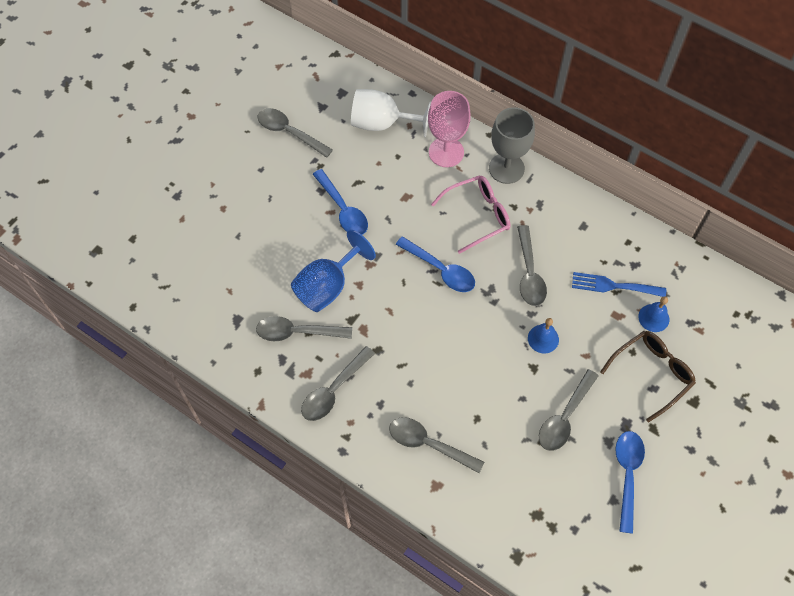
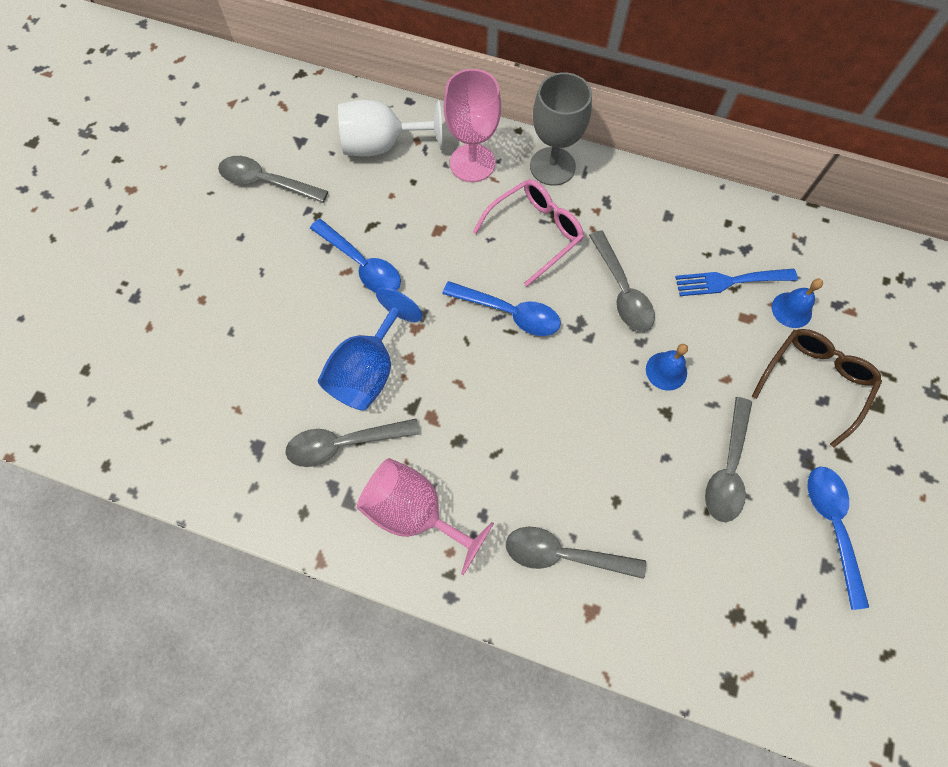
camera: 15 degrees left, 5 degrees up
(333, 390) = (415, 513): grey spoon -> pink goblet

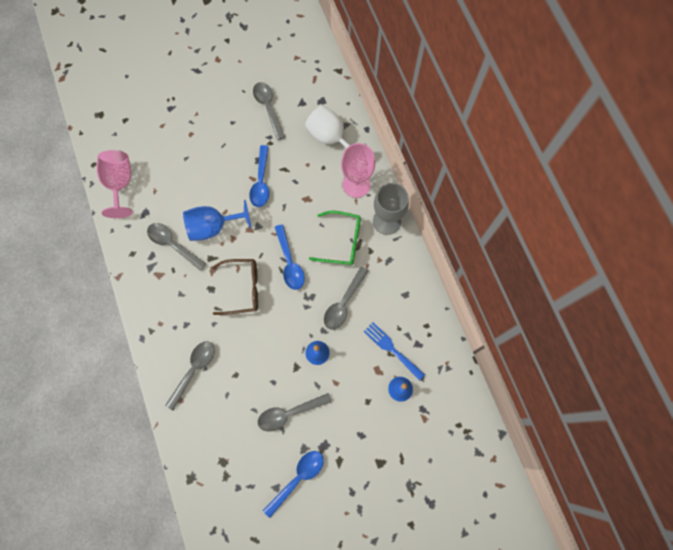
camera: 50 degrees right, 5 degrees up
(415, 513) = (165, 296): pink goblet -> pink goblet (120, 184)
(535, 232) = (342, 241): pink glasses -> green glasses
(563, 554) = (194, 370): grey spoon -> grey spoon turned 60 degrees clockwise
(815, 382) = (368, 425): brown glasses -> brown glasses (243, 288)

